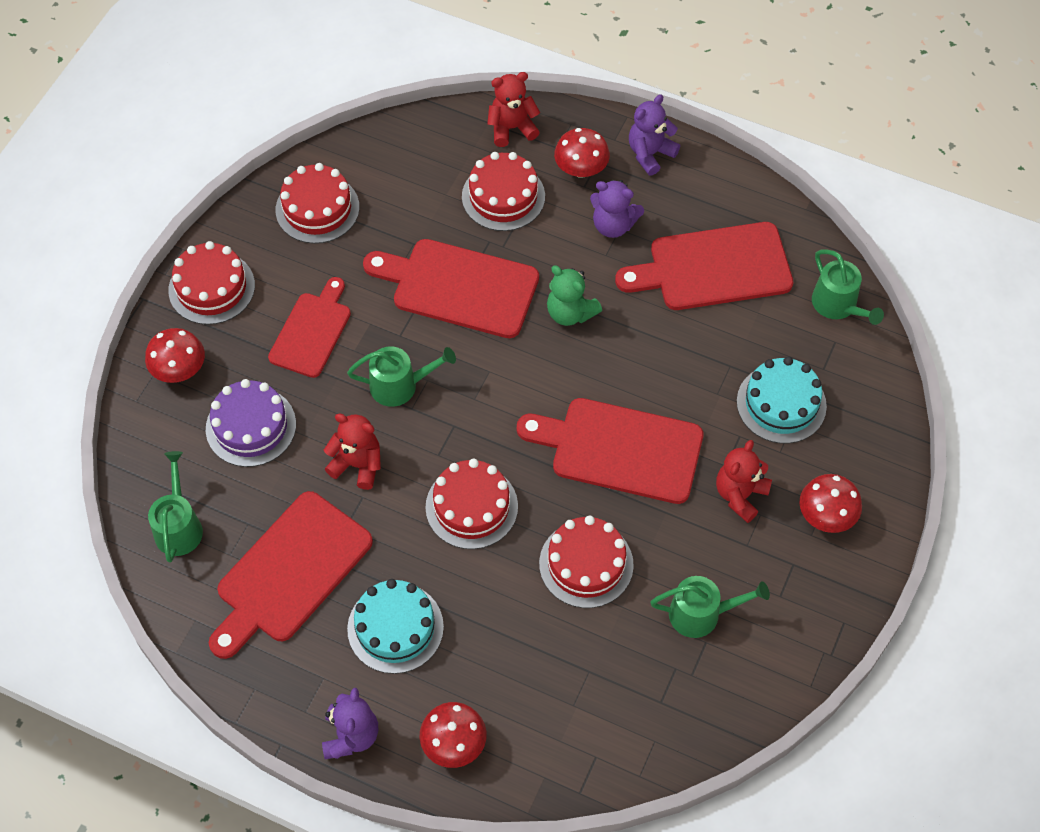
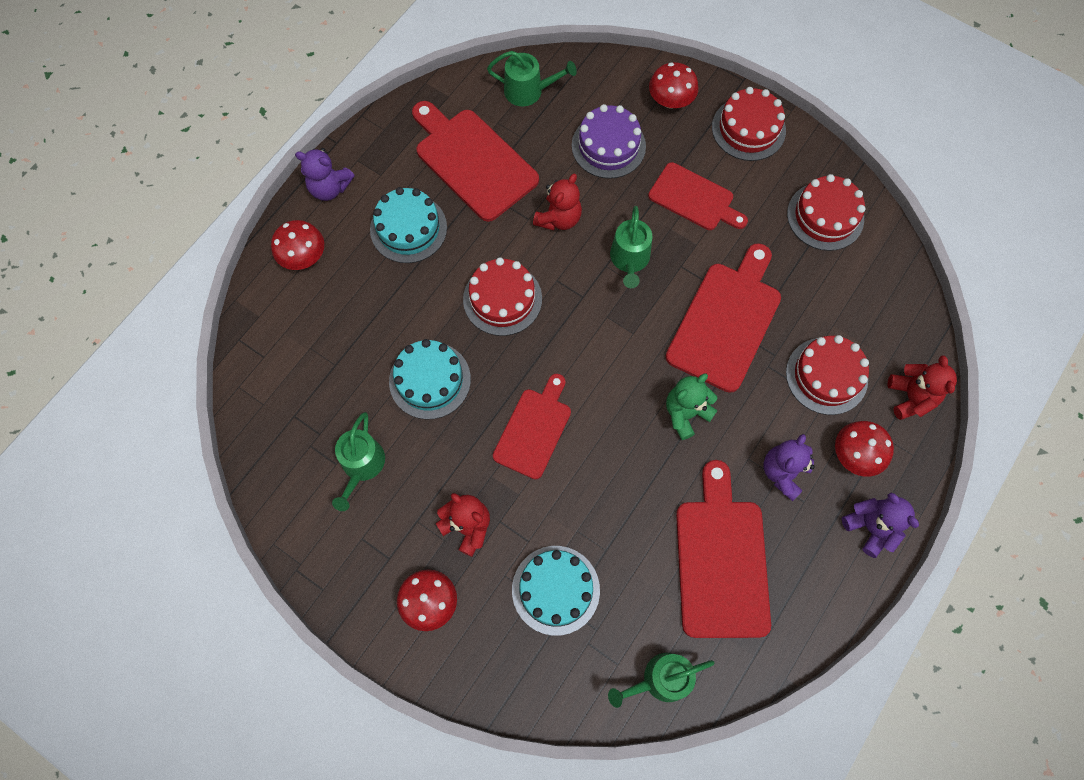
camera: 100 degrees right, 10 degrees up
(586, 564) = (430, 380): red cake -> turquoise cake
(620, 449) = (534, 429): red cutting board -> red cutting board, size x0.65

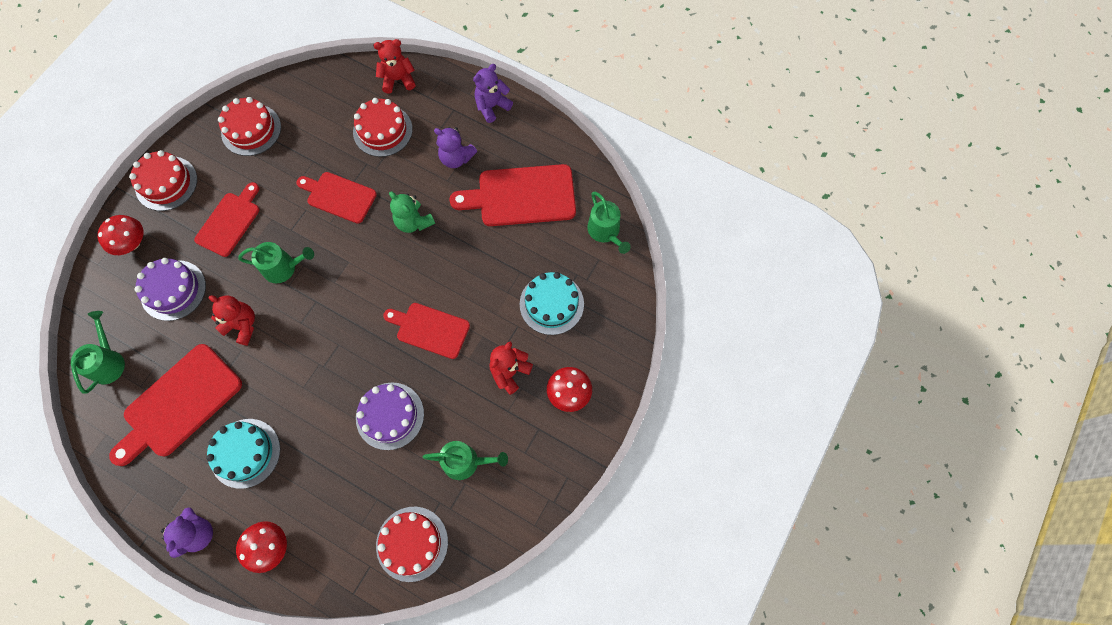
camera: 95 degrees left, 0 degrees up
(430, 380) = (390, 416): turquoise cake -> purple cake
(502, 299) = (317, 364): red cake -> red cake (412, 543)
(726, 321) = (339, 196): red cutting board -> red cutting board, size x0.65
(855, 454) = (441, 114): red mushroom -> none

